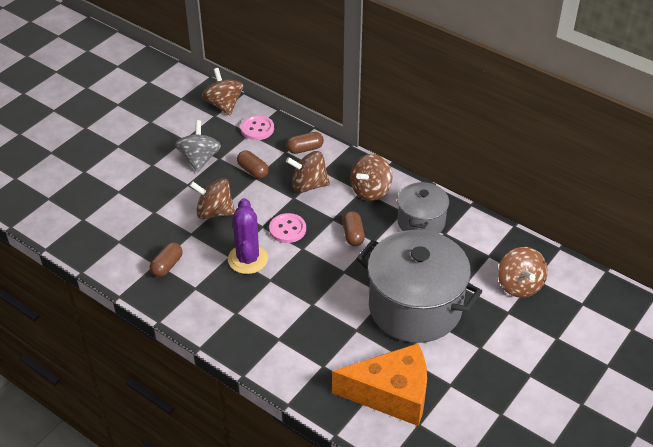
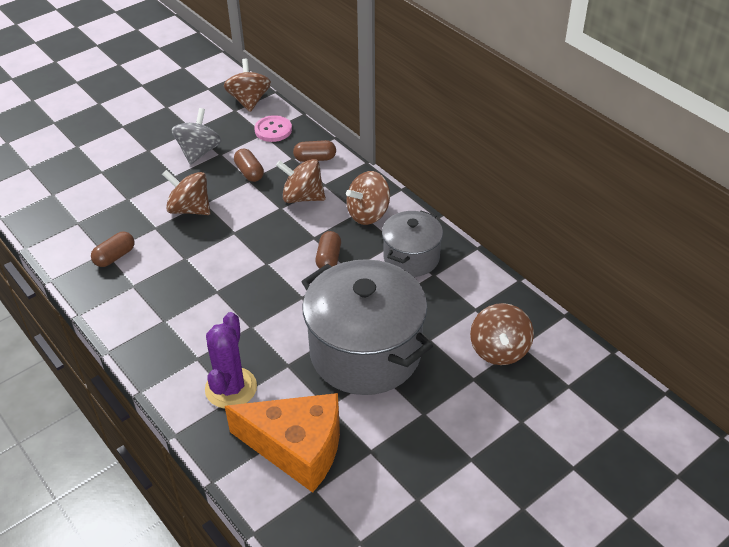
camera: 15 degrees right, 0 degrees up
(248, 259) = (202, 265): purple cactus -> purple cactus (231, 388)
(287, 229) = (259, 240): pink button -> none

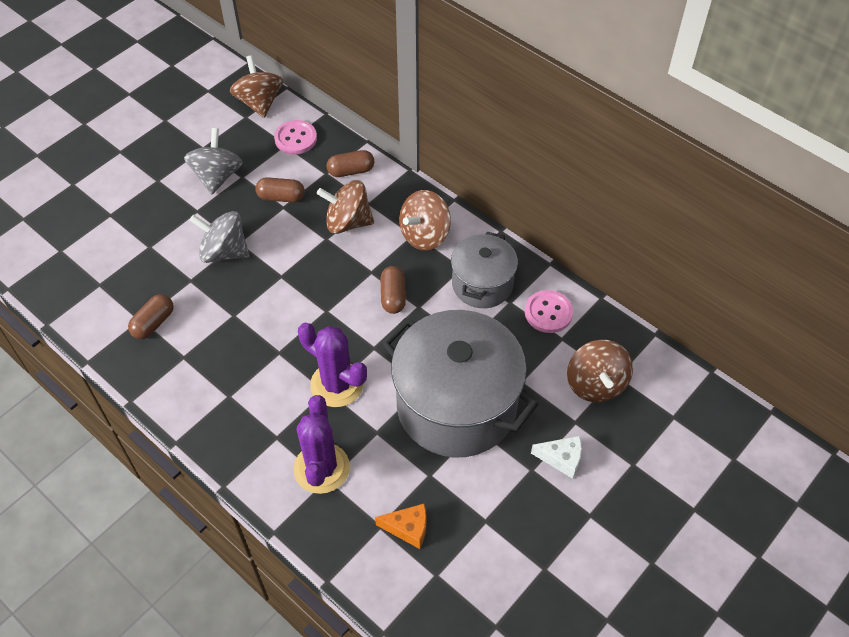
camera: 10 degrees left, 10 degrees up
(190, 209) = (224, 252): brown spinning top -> grey spinning top
(249, 172) = (281, 197): brown capsule -> brown capsule turned 45 degrees counterclockwise
(261, 322) = (337, 384): none -> purple cactus
(297, 448) = (408, 528): orange cheese -> orange cheese, size x0.42
(454, 408) = (561, 459): none -> white cheese
(467, 287) = (548, 313): none -> pink button

